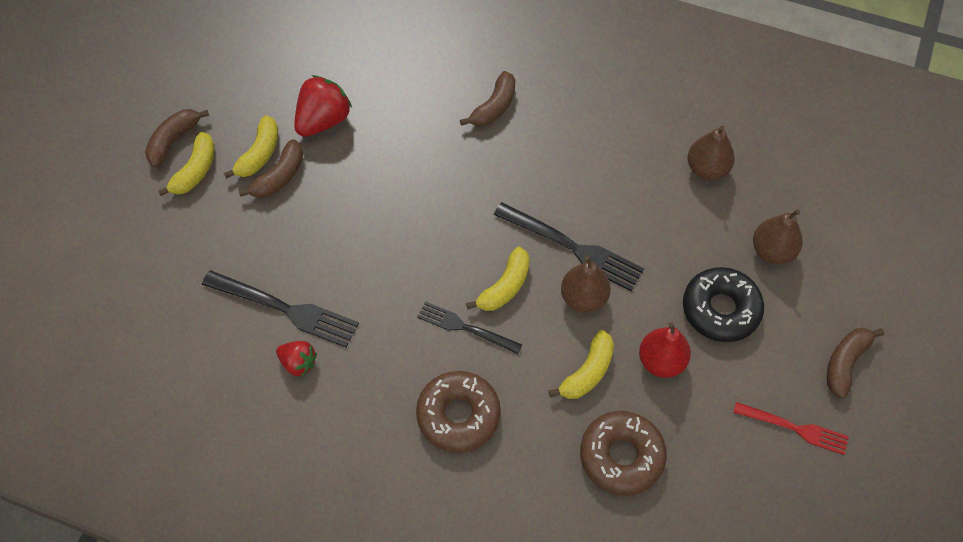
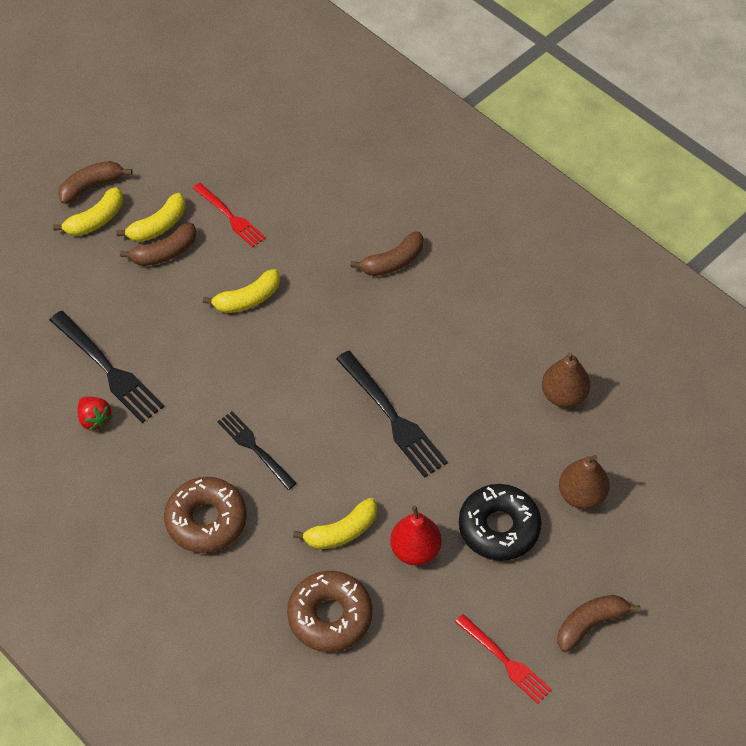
camera: 25 degrees right, 5 degrees down
(323, 121) = (230, 217): red strawberry -> red fork
(505, 286) = (310, 427): yellow banana -> yellow banana (248, 299)
(583, 298) = (376, 465): brown pear -> none

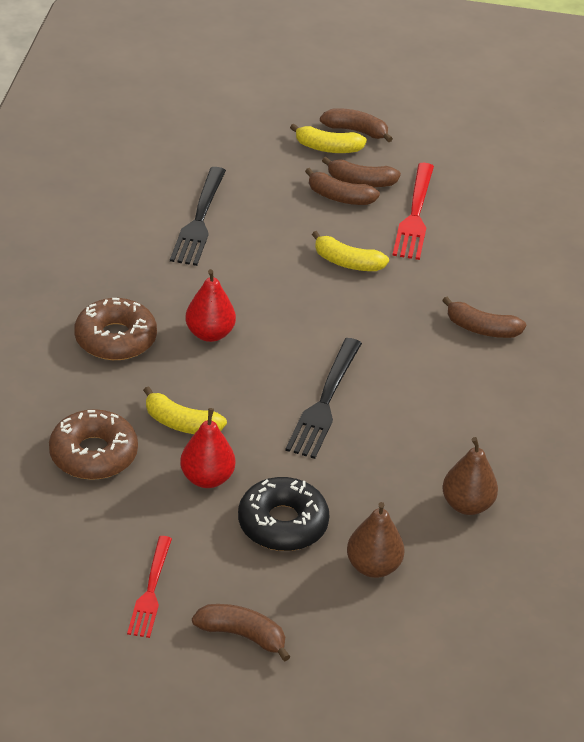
camera: 50 degrees right, 15 degrees down
(95, 419) = (147, 235): red strawberry -> none
(158, 226) = (361, 182): yellow banana -> brown banana
(230, 217) = (415, 215): red fork -> red fork, size x1.53
(254, 448) = (210, 334): black fork -> red pear

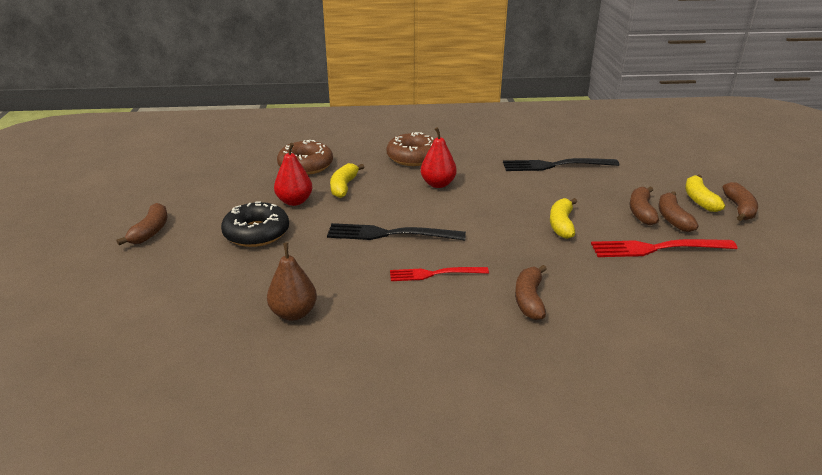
camera: 80 degrees right, 10 degrees down
(151, 591) = (191, 197): red fork -> red fork (434, 274)
(373, 566) = (217, 274): brown pear -> none

